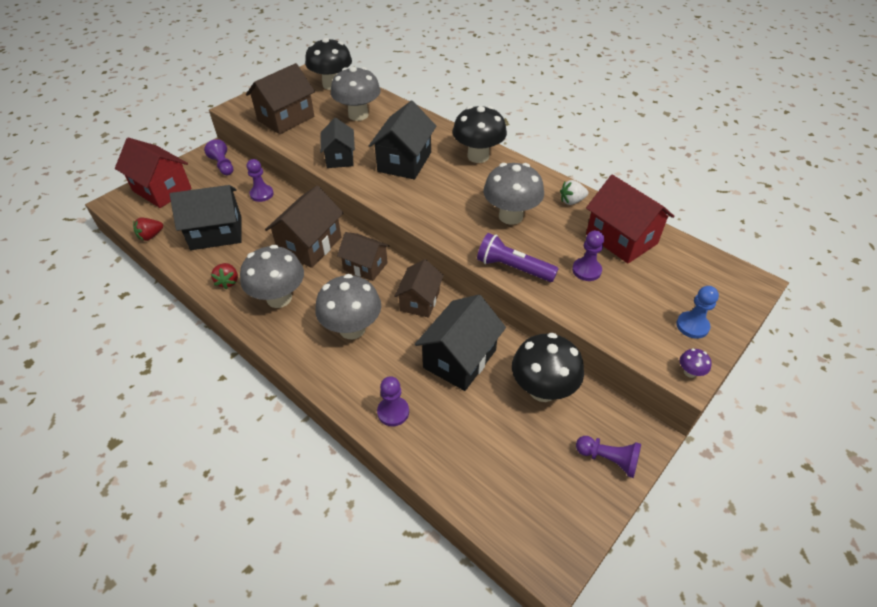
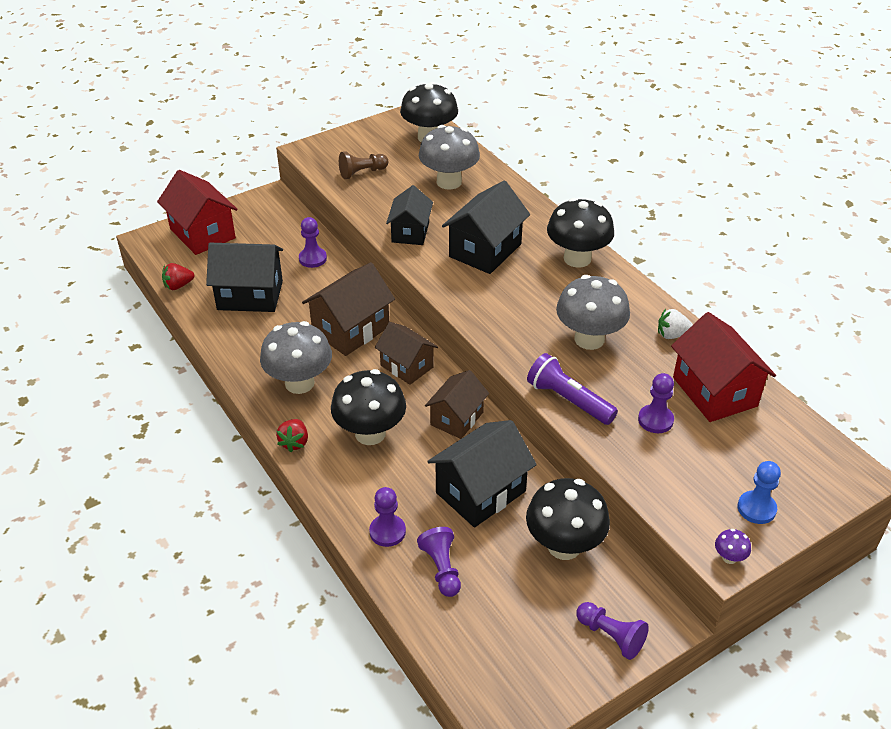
camera: 15 degrees right, 5 degrees down
(223, 165) = (277, 216): purple pawn -> purple pawn (442, 569)
(228, 282) = (249, 354): red strawberry -> red strawberry (294, 442)
(286, 118) = (362, 173): brown house -> brown pawn
(352, 329) = (370, 433): grey mushroom -> black mushroom

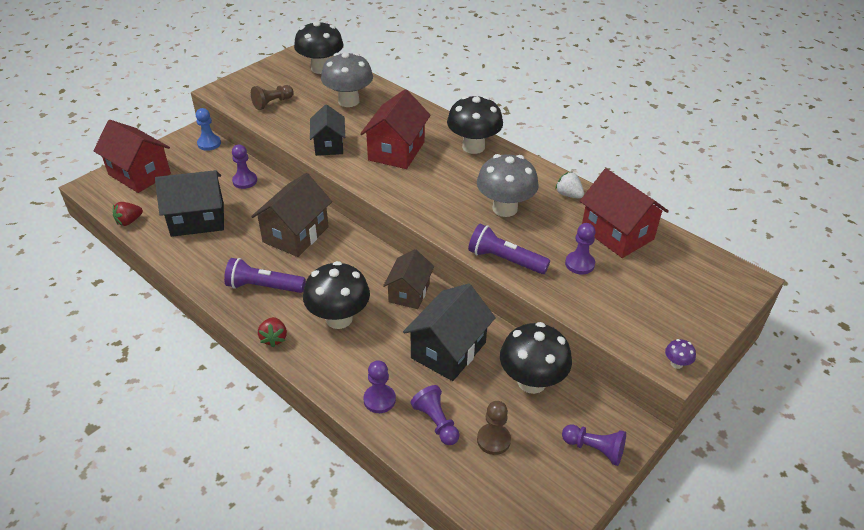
camera: 15 degrees left, 0 degrees up
(299, 383) = (263, 286): grey mushroom -> purple flashlight
(407, 366) = (353, 257): brown house -> none
(485, 250) = (396, 151): black house -> red house
(499, 601) = (493, 440): none -> brown pawn
(672, 335) = (568, 195): white strawberry -> white strawberry turned 60 degrees clockwise
(756, 508) = (682, 320): blue pawn -> blue pawn (209, 143)

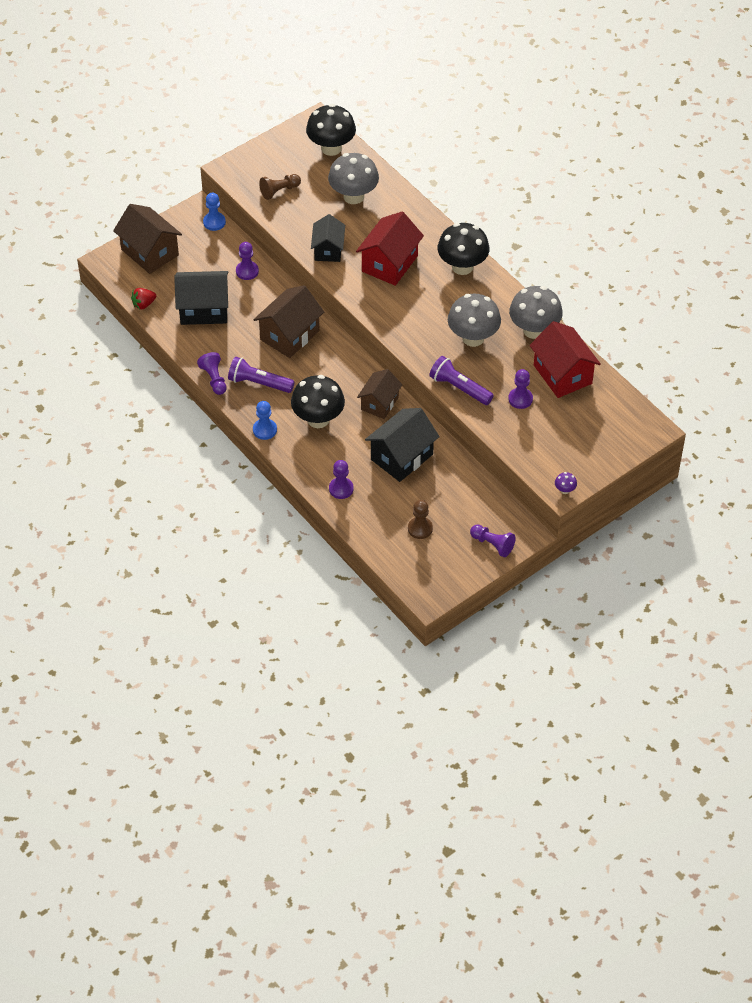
camera: 10 degrees right, 10 degrees up
(139, 174) = (150, 252): red house -> brown house
(274, 338) = (264, 430): red strawberry -> blue pawn
(436, 422) = (380, 510): purple pawn -> purple pawn (214, 379)
(531, 381) = (461, 490): black mushroom -> none
(568, 195) = (534, 330): white strawberry -> grey mushroom

